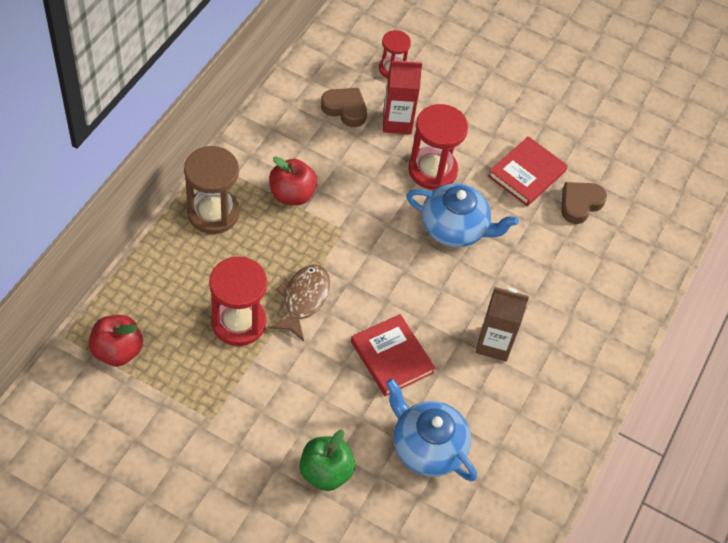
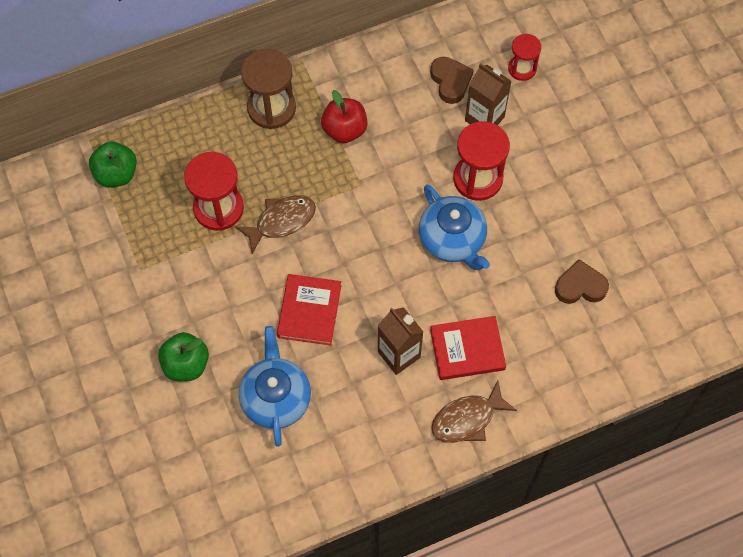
camera: 45 degrees right, 10 degrees up
(117, 351) = (116, 174): red apple -> green apple
(397, 122) = (484, 119): red carton -> brown carton
(526, 174) = (557, 231): red book -> red book (467, 349)
(590, 358) = (467, 419): none -> brown fish

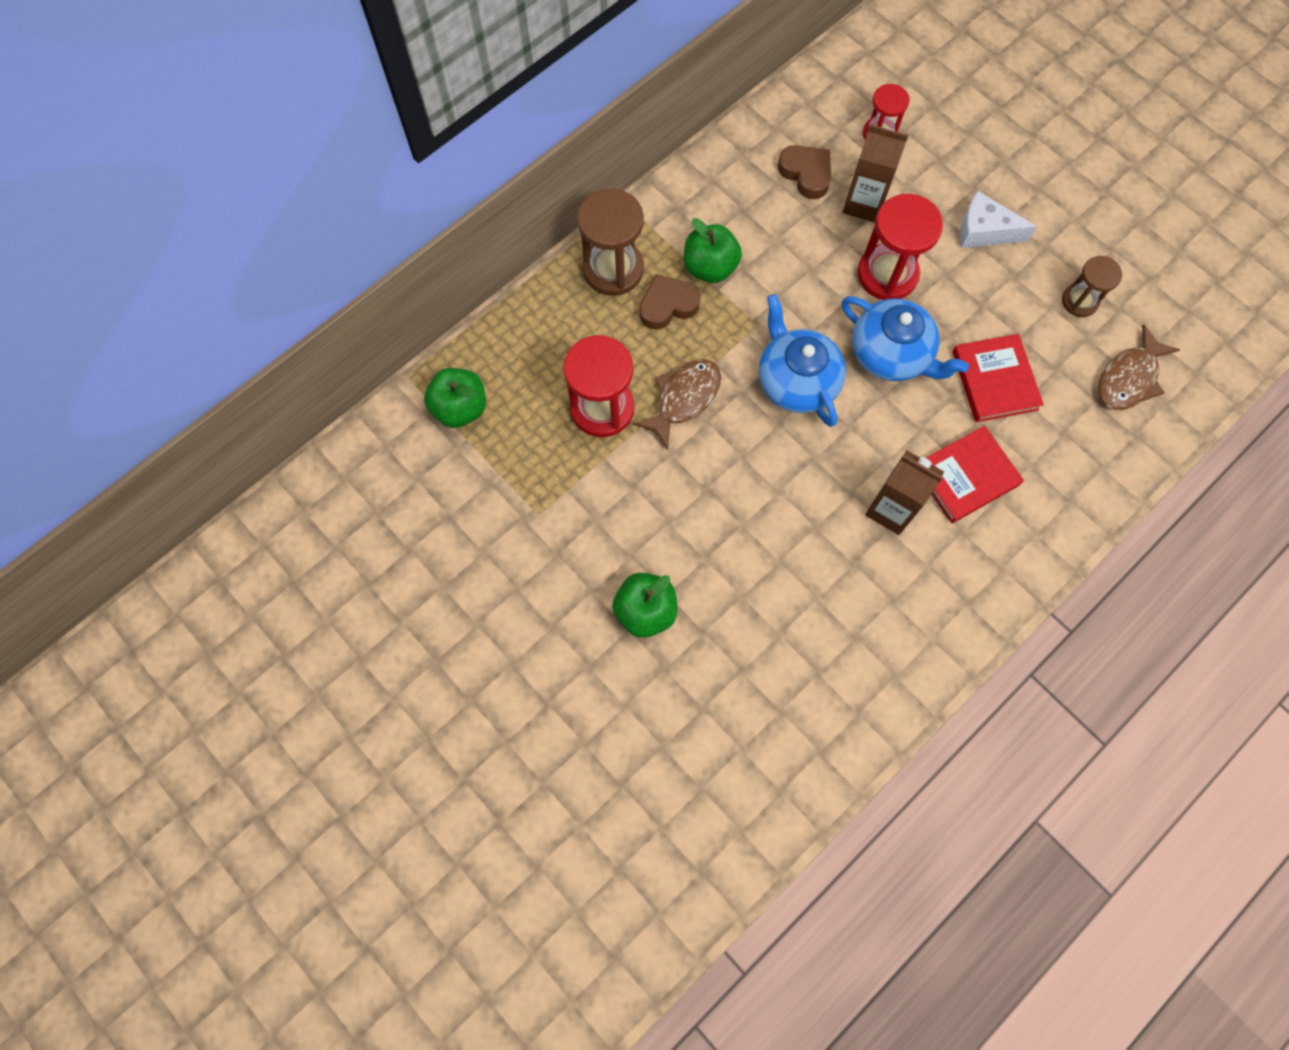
camera: 20 degrees left, 5 degrees up
(276, 398) = (771, 613): blue teapot -> blue teapot (796, 381)
(309, 311) = (764, 494): red book -> red book (995, 380)
(344, 130) = (710, 267): red apple -> green apple
(467, 419) = (1003, 558): brown fish -> brown fish (1129, 378)
(569, 170) = (984, 231): none -> white cheese
(580, 286) = (1057, 359): brown heart -> brown heart (667, 305)
(619, 248) = (1079, 301): none -> brown hourglass

